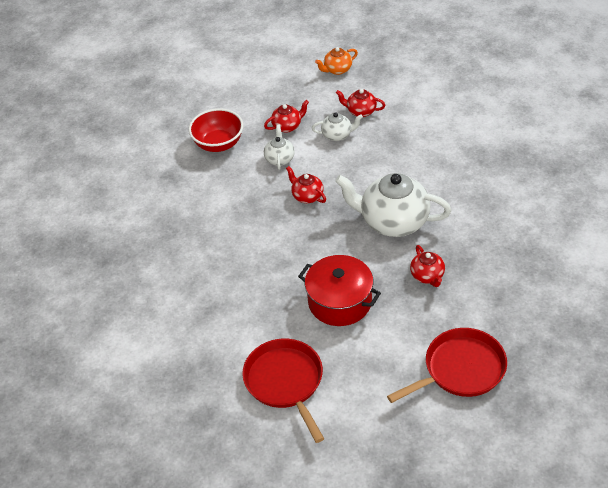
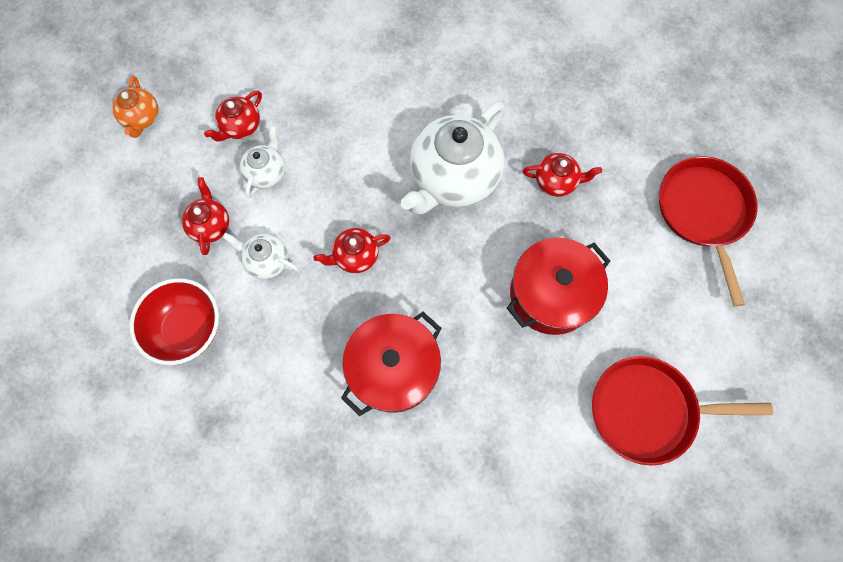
camera: 70 degrees left, 25 degrees up
(244, 241) = (393, 368): none -> red pot

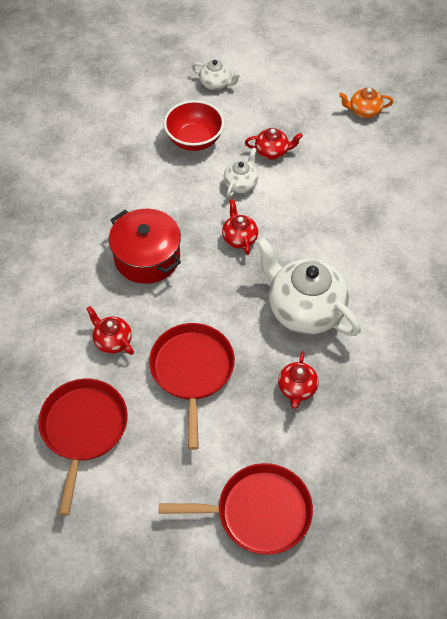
camera: 95 degrees right, 15 degrees down
(241, 126) = (356, 169): red teapot -> red teapot (112, 341)
(266, 172) = (314, 185): white teapot -> white teapot (216, 84)
(551, 294) = (192, 371): red pot -> red pan

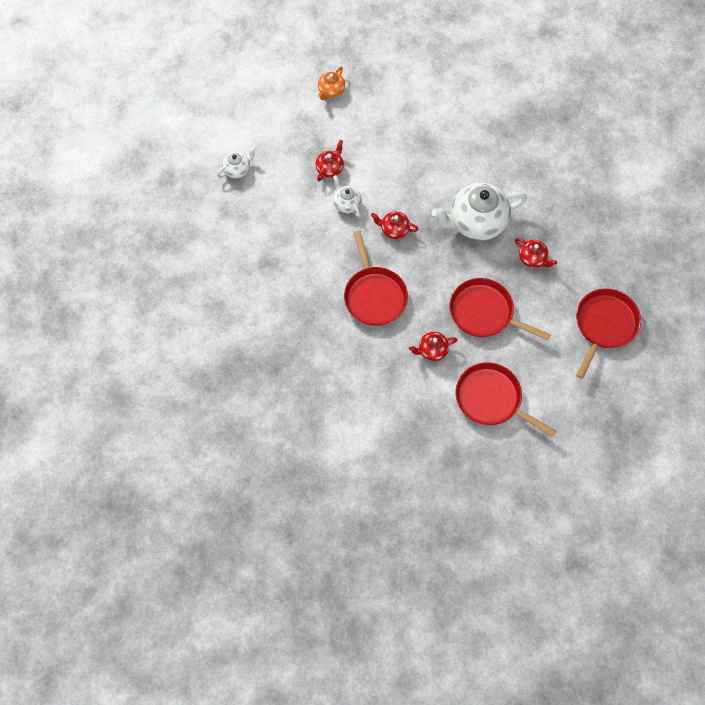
camera: 60 degrees left, 10 degrees up
(147, 257) = (374, 295): red pot -> red pan
(194, 140) = (285, 212): red bowl -> none

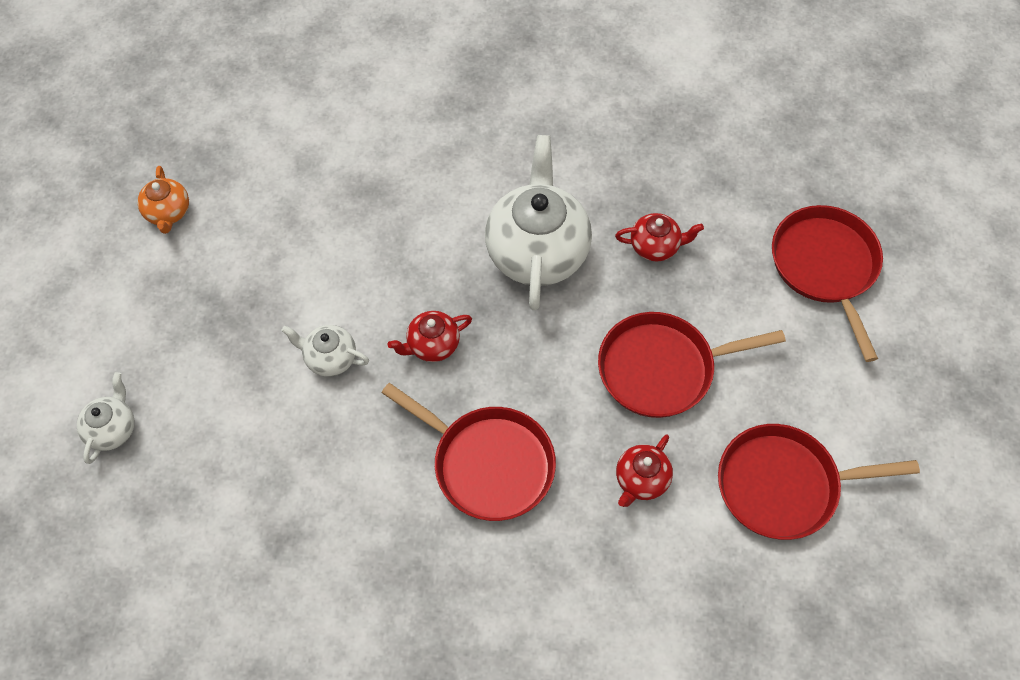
camera: 40 degrees left, 5 degrees down
(330, 168) = (260, 324): red teapot -> none
(476, 222) = (537, 251): white teapot -> white teapot turned 150 degrees clockwise

